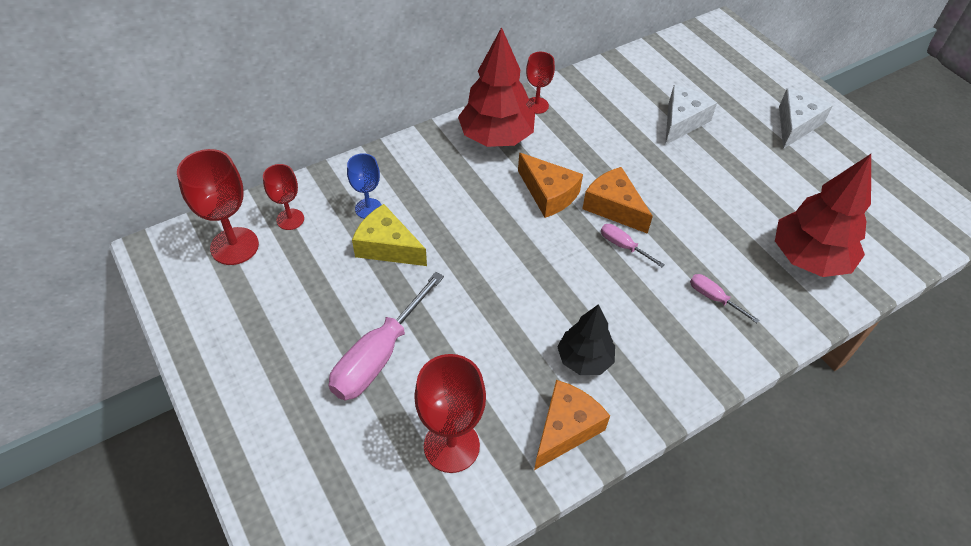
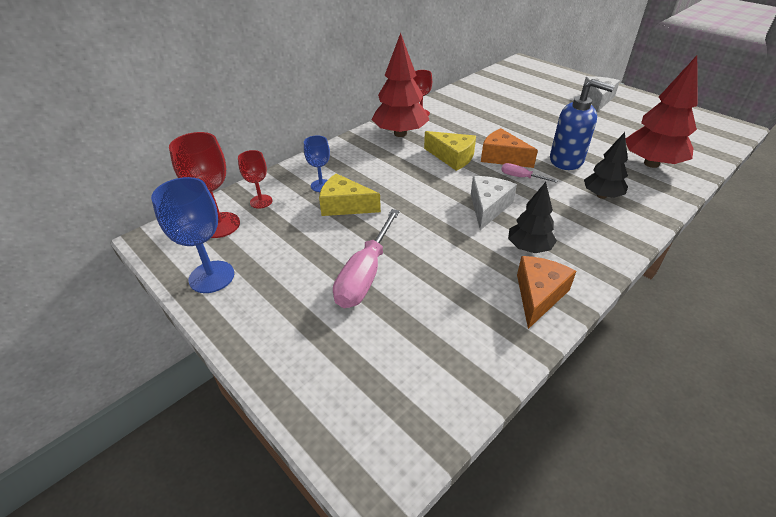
camera: 10 degrees left, 10 degrees down
(209, 320) = (211, 277): none -> blue goblet
(451, 446) = (452, 325): red goblet -> none
(548, 194) = (452, 157): orange cheese -> yellow cheese
(682, 121) = (523, 108): white cheese -> white cheese (488, 207)
(697, 230) = (566, 160): none -> blue soap dispenser
(714, 298) = (601, 195): pink screwdriver -> black tree

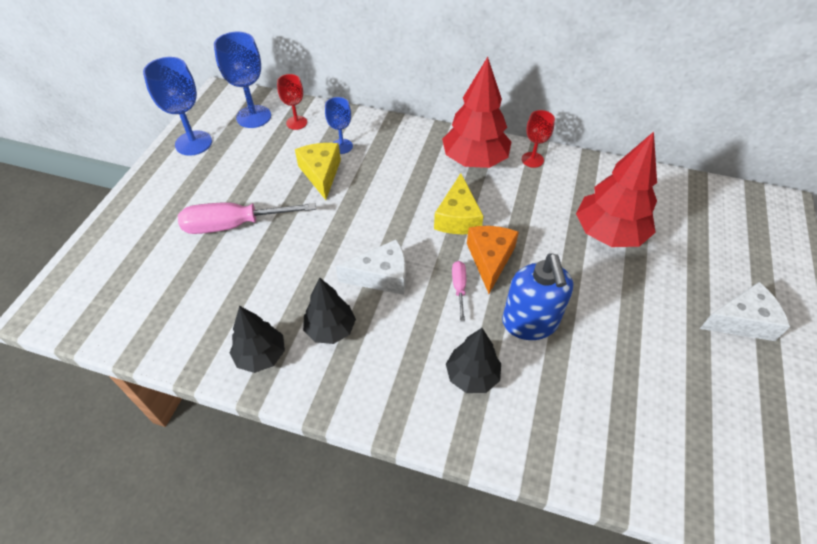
camera: 60 degrees right, 10 degrees up
(220, 225) = (253, 116): red goblet -> blue goblet
(538, 295) = (261, 355): orange cheese -> black tree
(651, 163) = (594, 421): red tree -> red tree (609, 234)

